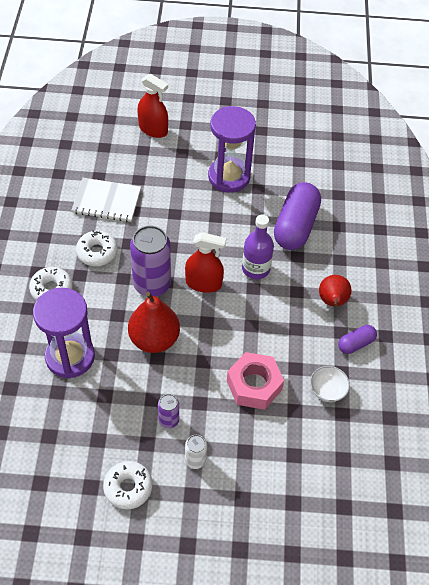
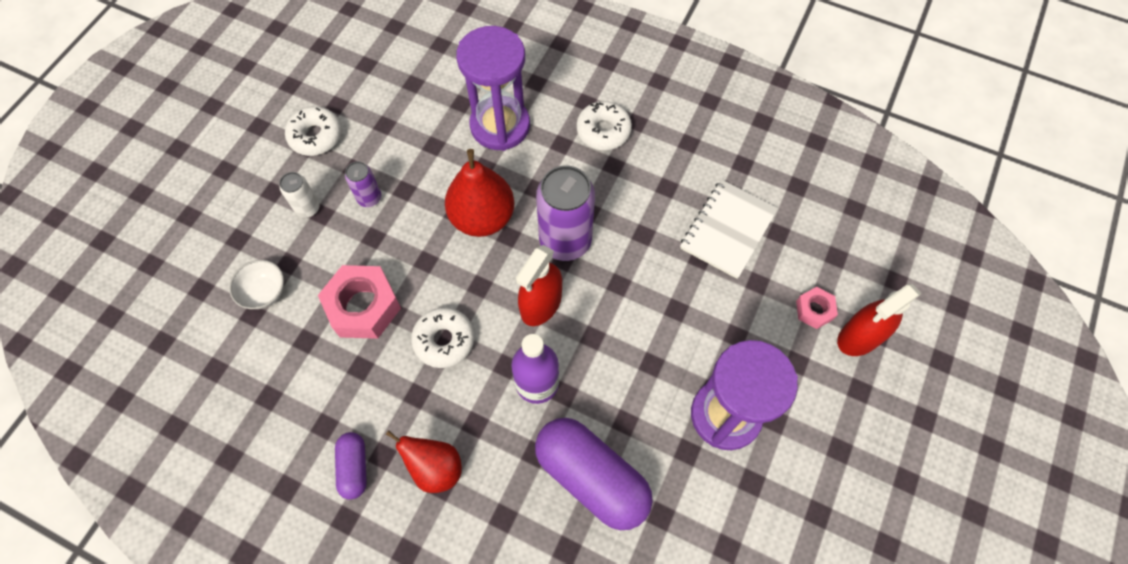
camera: 115 degrees right, 10 degrees up
(97, 252) = (642, 194): white donut -> white donut (444, 340)
(145, 151) = (814, 310): none -> pink nut
(327, 390) = (309, 394): white bowl -> white bowl (264, 292)

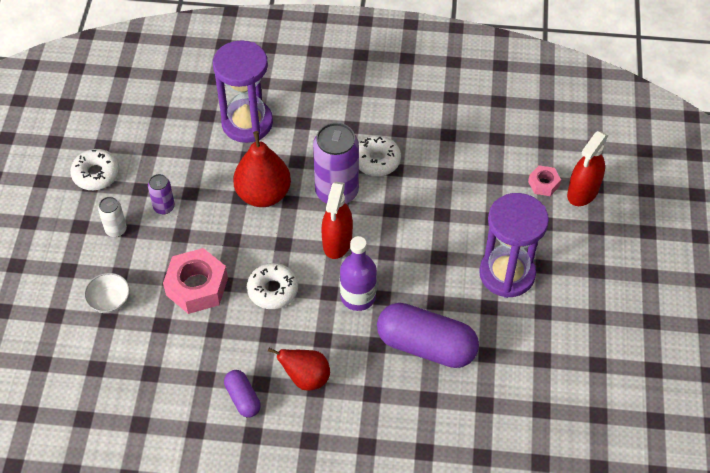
camera: 20 degrees left, 10 degrees down
(603, 131) = (332, 103): white donut -> white donut (377, 160)
(728, 230) = (458, 147): white notebook -> none

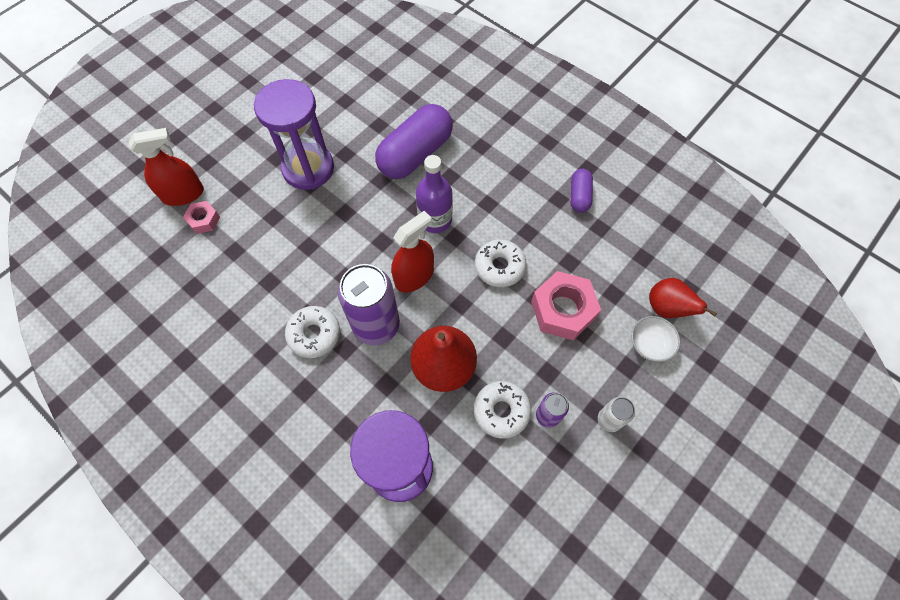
camera: 145 degrees left, 10 degrees up
(96, 174) = (598, 508): white donut -> white donut (501, 411)
(306, 378) = (521, 183): red pear -> red pear (667, 308)
(426, 346) = (415, 154): purple capsule -> purple capsule turned 75 degrees clockwise

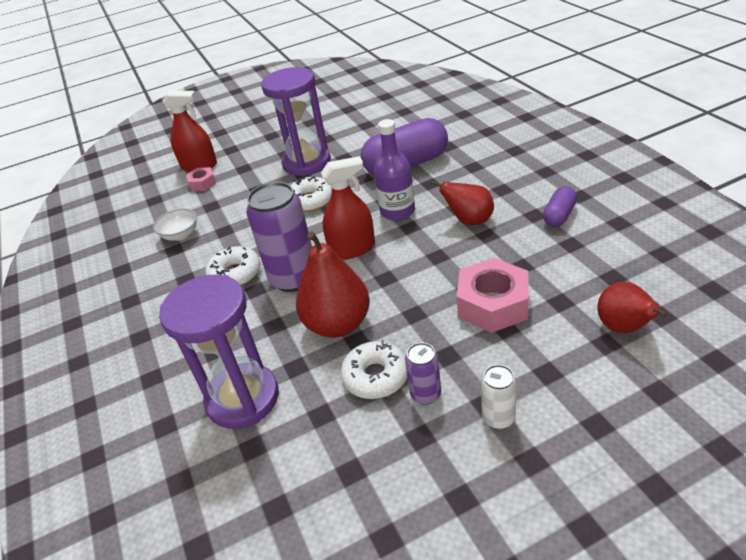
camera: 30 degrees right, 25 degrees down
(499, 267) = (442, 256): white donut -> white donut (310, 200)
(506, 218) = (469, 221): none -> red pear
(649, 344) = (585, 357): white bowl -> white bowl (180, 235)

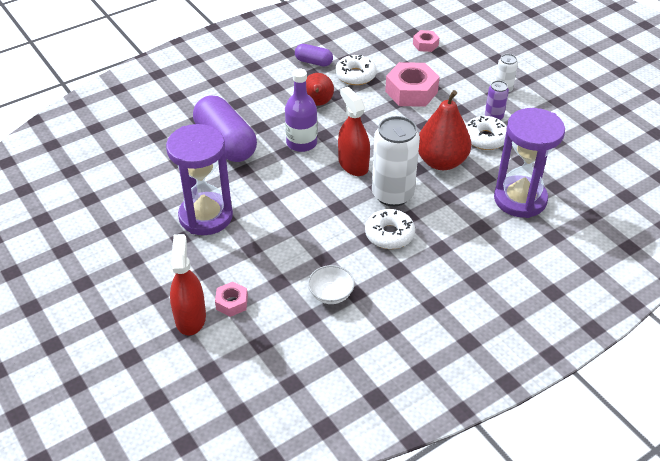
camera: 105 degrees left, 5 degrees up
(294, 278) = (392, 194): purple can -> white can
(310, 200) = (278, 202): white donut -> white donut (355, 75)
(624, 328) = (425, 45): red pear -> pink nut

